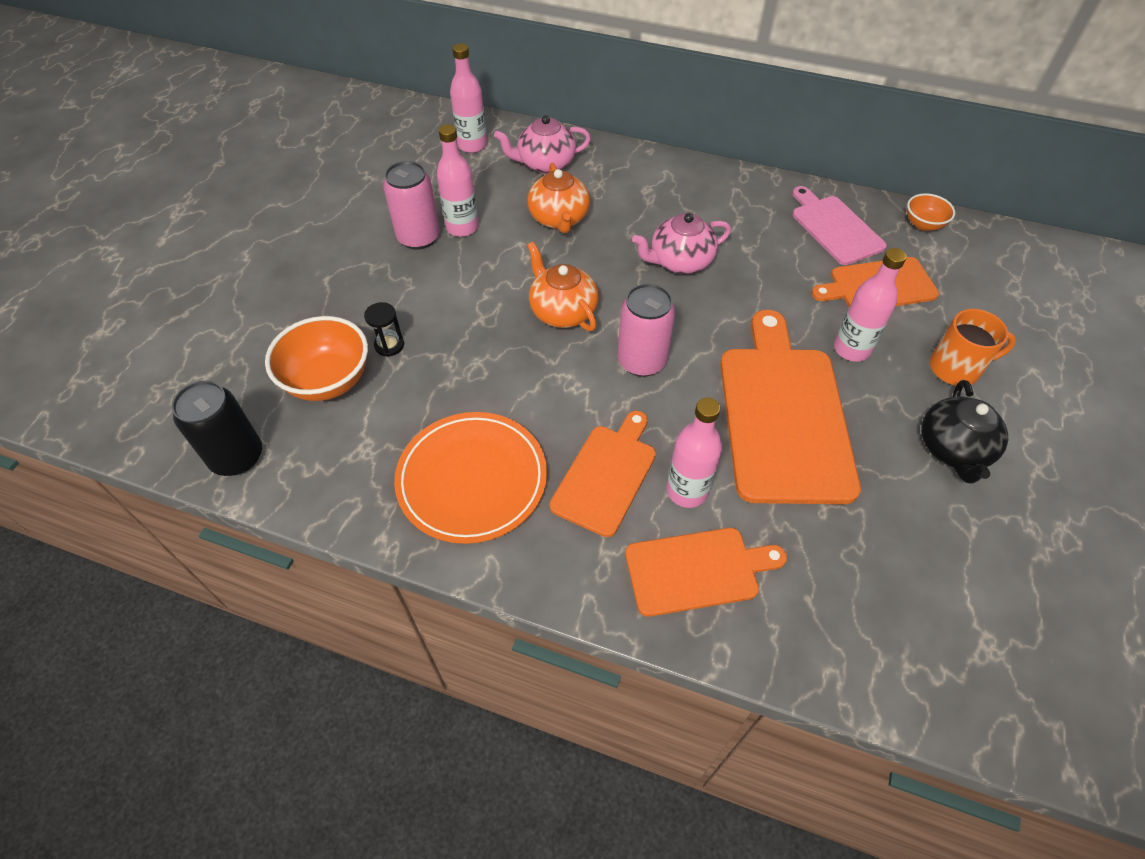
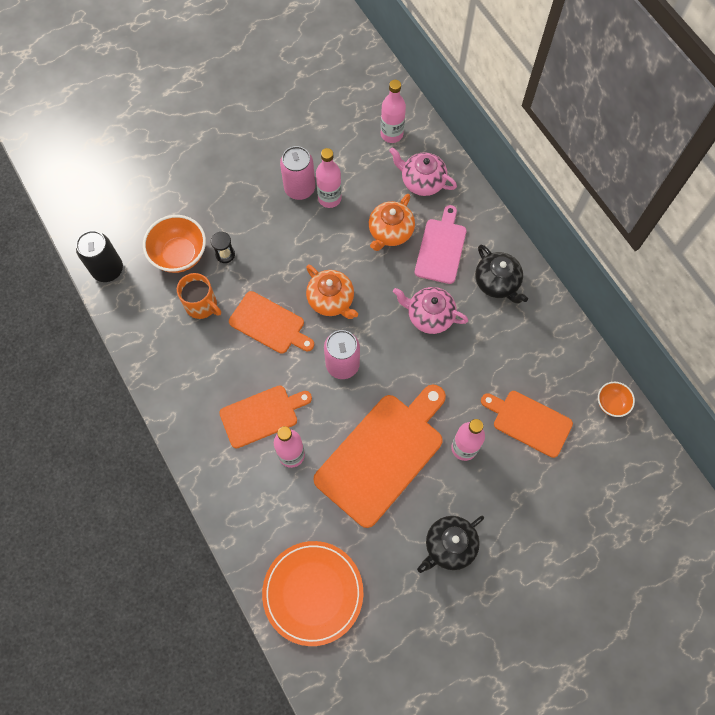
camera: 40 degrees right, 15 degrees up
(472, 479) = (199, 366): orange plate -> orange plate (313, 593)
(562, 311) = (331, 300): orange teapot -> orange teapot turned 135 degrees clockwise
(696, 570) = (256, 496): orange cutting board -> orange cutting board (269, 324)
(710, 198) = (497, 283): none -> black teapot
(834, 228) = (550, 363): pink cutting board -> pink cutting board (441, 248)
(956, 368) = (509, 506): orange mug -> orange mug (202, 305)

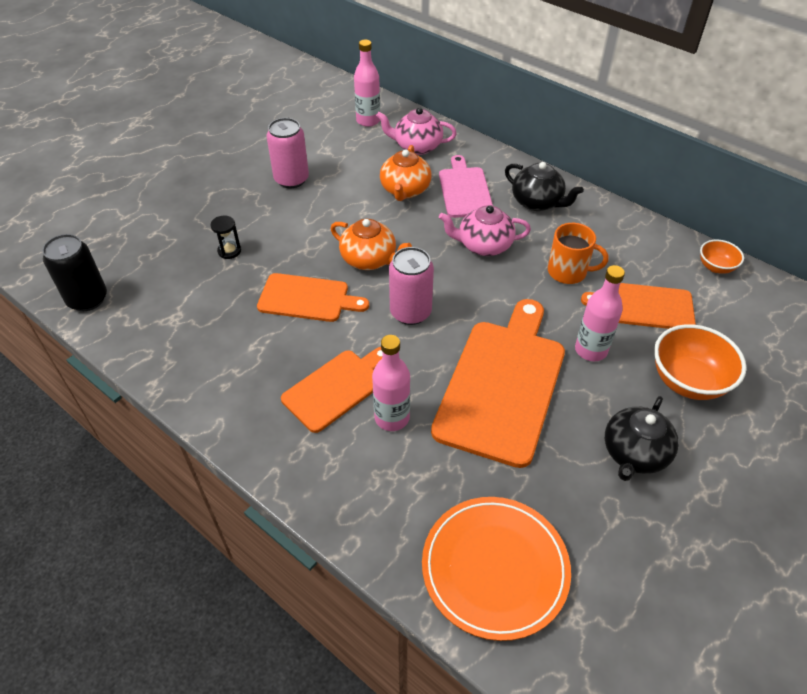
camera: 20 degrees left, 20 degrees down
(179, 255) = (174, 264): orange bowl -> orange bowl (688, 381)
(202, 305) = (218, 302): orange mug -> orange mug (568, 272)
(329, 198) = (327, 179): pink bottle -> none

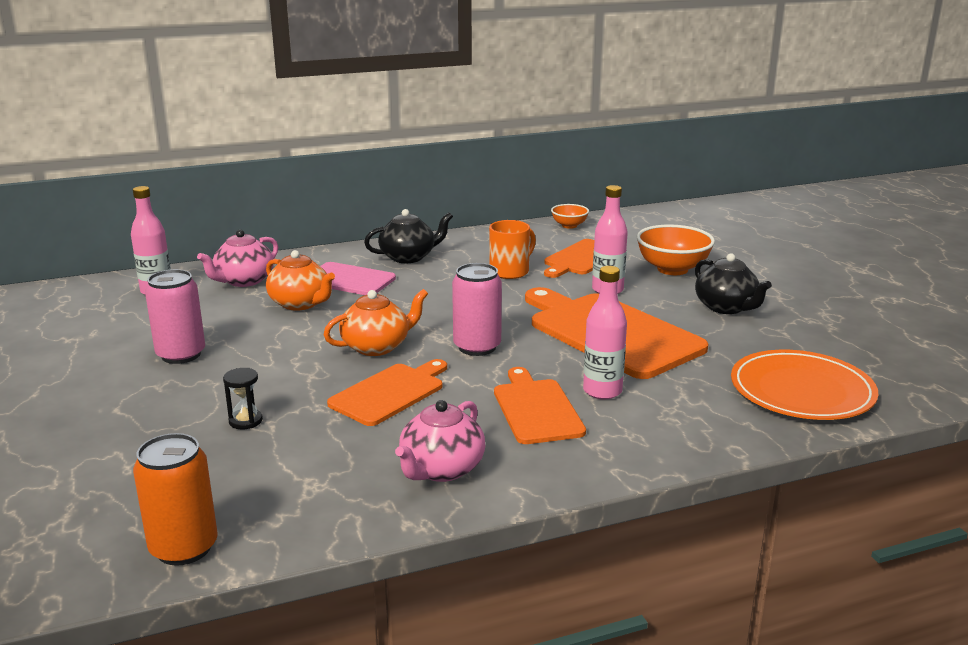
camera: 60 degrees left, 25 degrees down
(87, 299) = (184, 548): black can -> orange can
(483, 245) = (432, 292): pink teapot -> pink teapot (441, 469)

